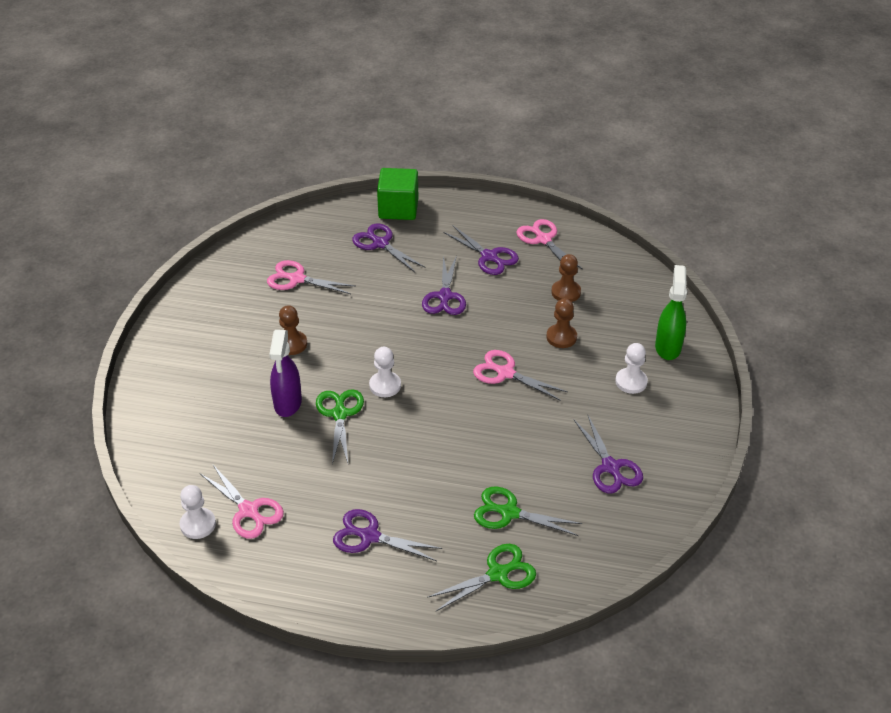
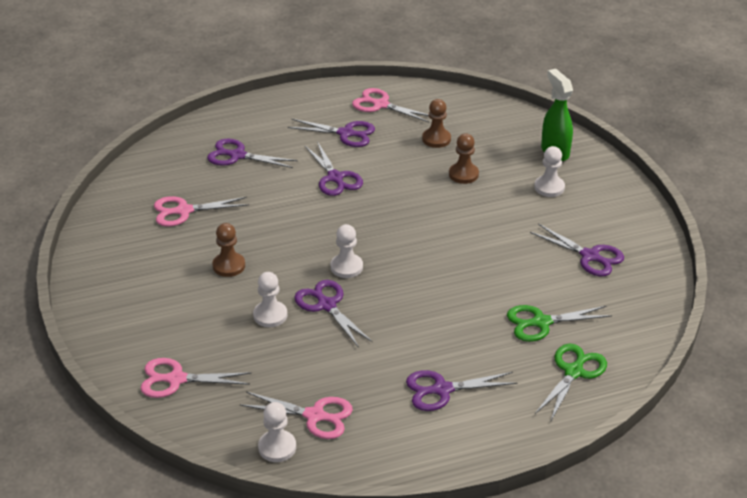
camera: 30 degrees left, 5 degrees down
(287, 403) = (270, 315): purple spray bottle -> white pawn
(340, 414) = (327, 305): green scissors -> purple scissors
(398, 208) = (228, 122): green cube -> none
(505, 373) = (442, 218): pink scissors -> pink scissors (176, 379)

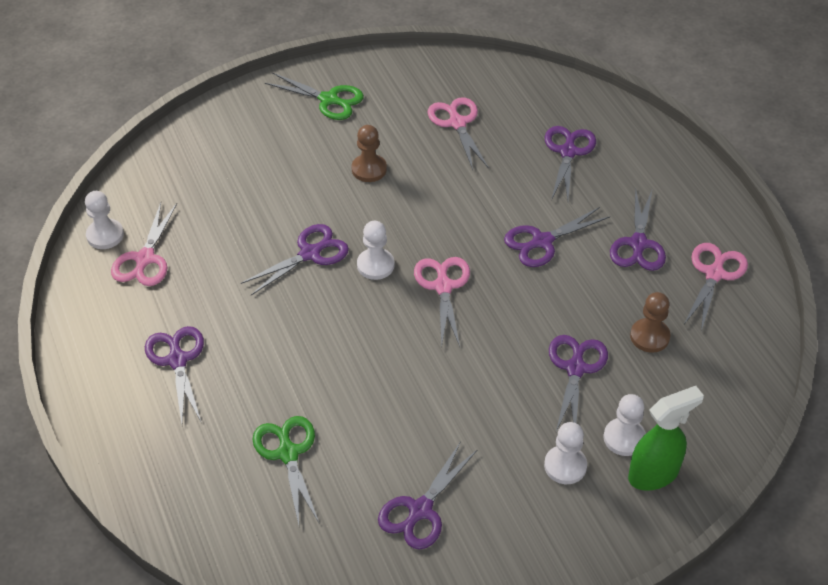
camera: 85 degrees right, 10 degrees up
(176, 379) = (199, 154): pink scissors -> pink scissors (443, 286)
(270, 315) = (292, 210): white pawn -> white pawn (624, 438)
(463, 174) = (575, 368): brown pawn -> purple scissors
(574, 372) = (202, 485): green scissors -> green scissors (328, 100)

